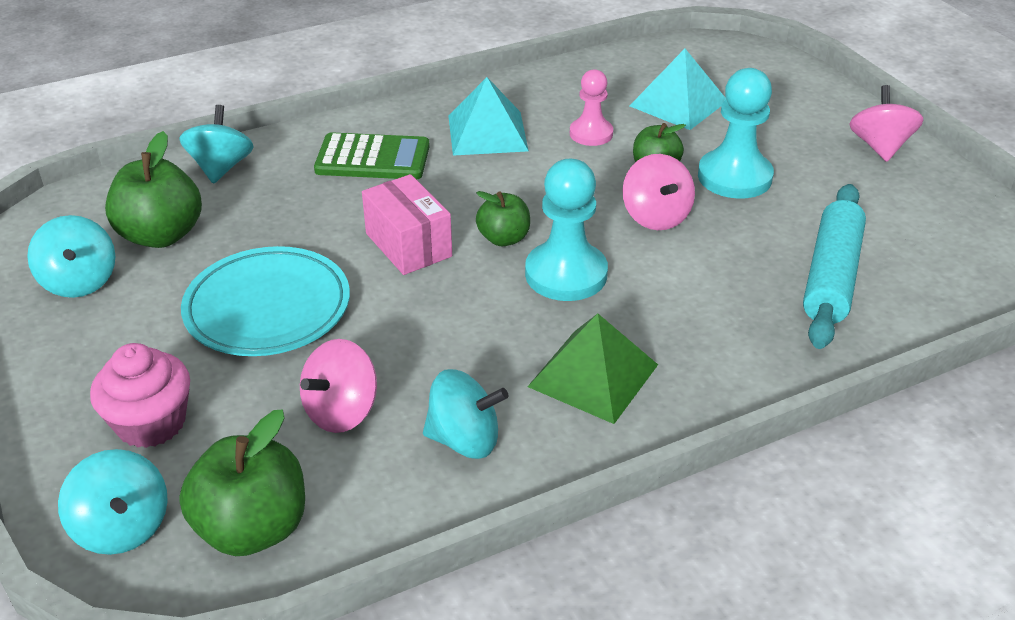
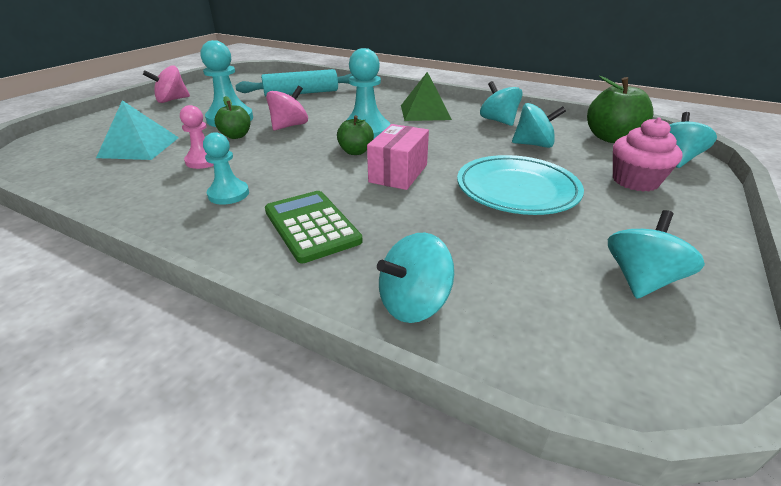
camera: 125 degrees left, 5 degrees down
(161, 235) = (537, 274): green apple -> none
(341, 411) = (533, 145): pink spinning top -> turquoise spinning top
(487, 133) = (228, 194): turquoise pyramid -> turquoise pawn

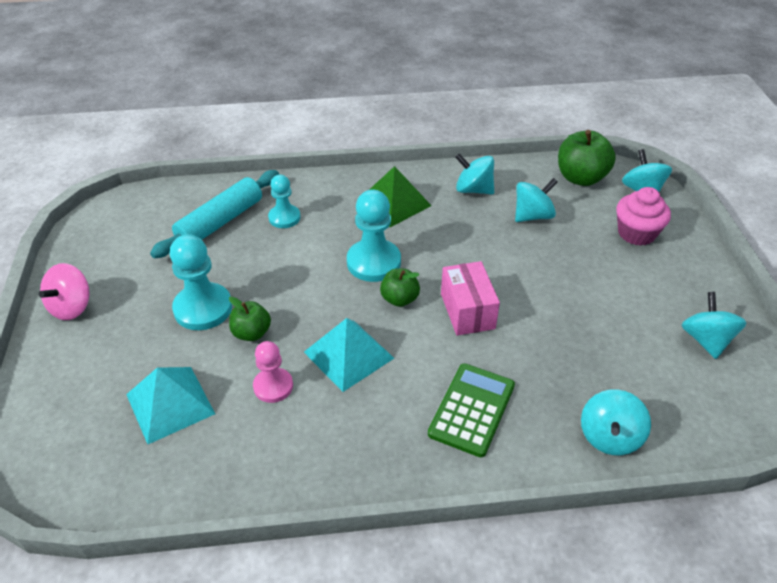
camera: 35 degrees left, 10 degrees up
(228, 194) = (360, 414): turquoise pawn -> turquoise pawn (284, 217)
(274, 164) = (348, 355): none -> turquoise pyramid
(289, 126) = (286, 289): pink spinning top -> none
(311, 226) = (472, 410): green calculator -> green calculator turned 90 degrees clockwise
(517, 190) = (571, 286): turquoise plate -> none

